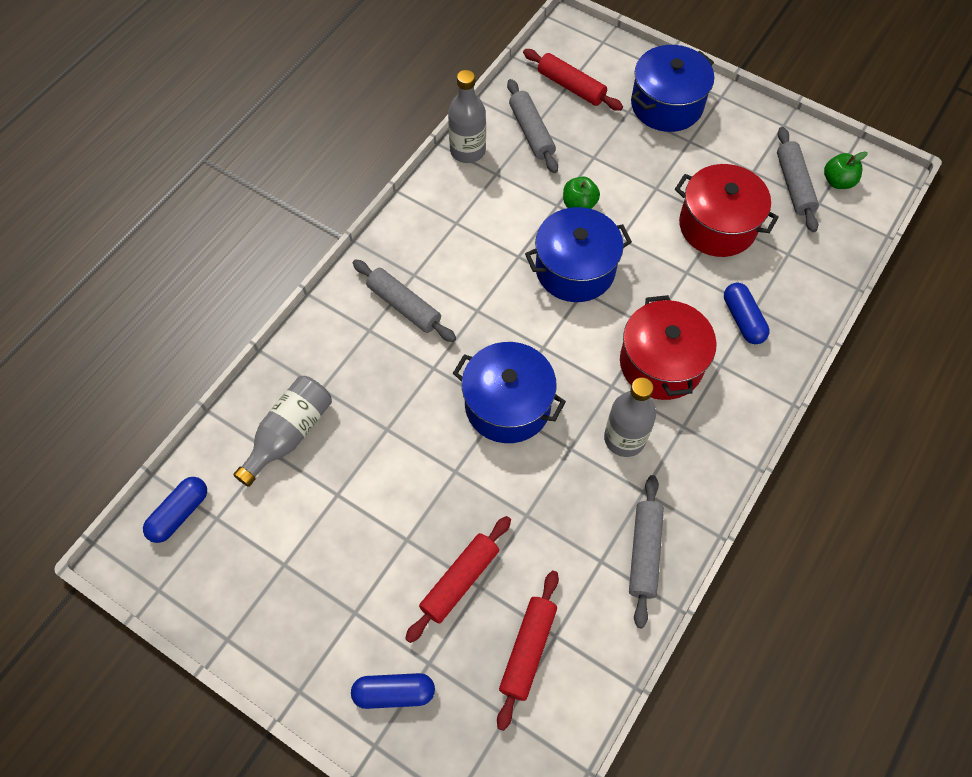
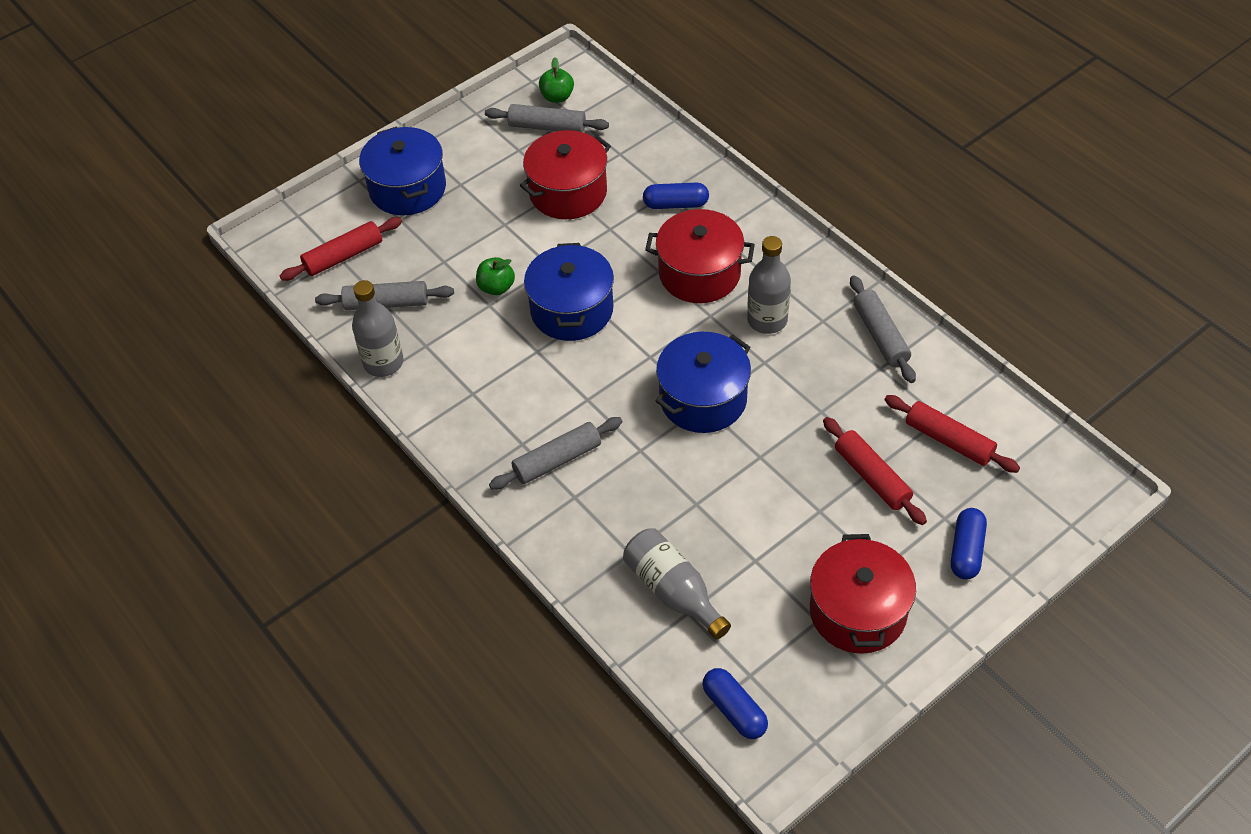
camera: 70 degrees left, 10 degrees down
(300, 599) = (857, 611): none -> red pot
(644, 552) = (880, 335): grey rolling pin -> grey rolling pin turned 45 degrees clockwise

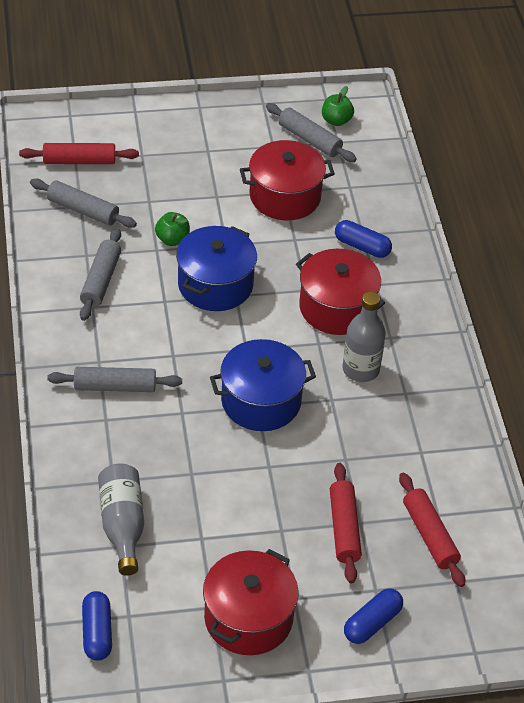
camera: 25 degrees right, 5 degrees down
(383, 362) = (46, 252): grey bottle -> none
(407, 188) = (166, 134): blue pot -> none
(880, 335) = (442, 428): grey rolling pin -> grey rolling pin (101, 280)

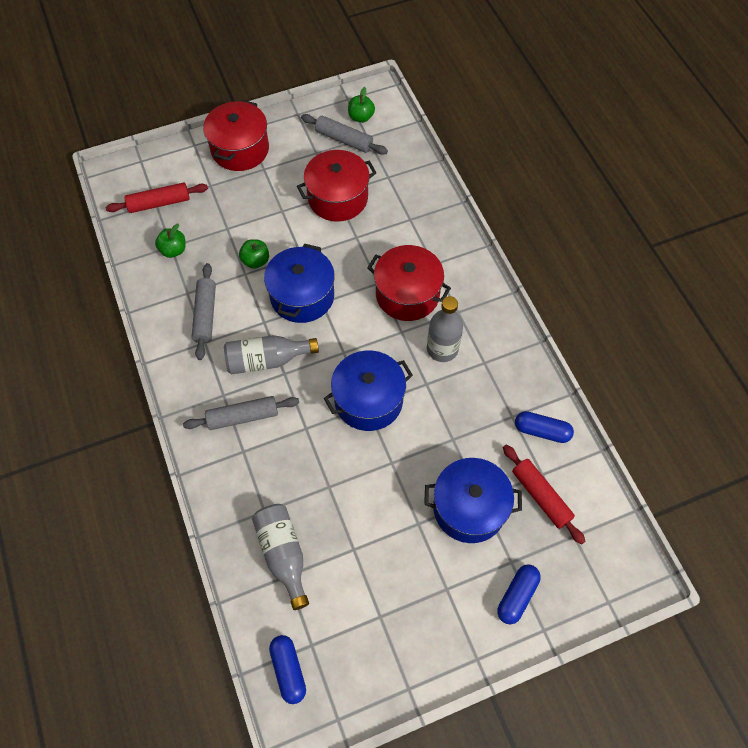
camera: 10 degrees left, 15 degrees up
(83, 210) = (173, 250): grey rolling pin -> green apple
(157, 338) = (267, 360): none -> grey bottle
(248, 618) = (413, 619): red pot -> red pot (240, 149)
(344, 528) = (469, 508): red rolling pin -> blue pot
(362, 247) = (412, 231): blue capsule -> blue capsule (542, 431)

